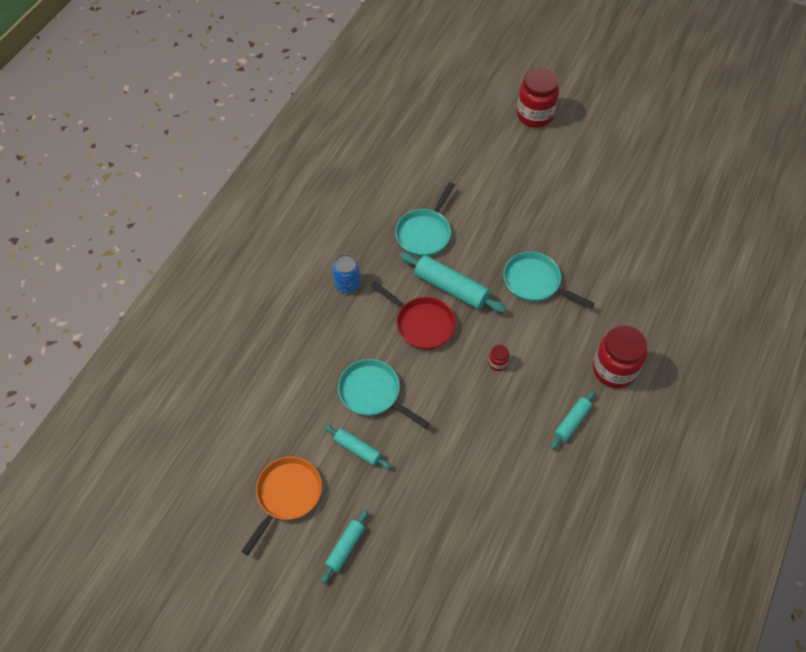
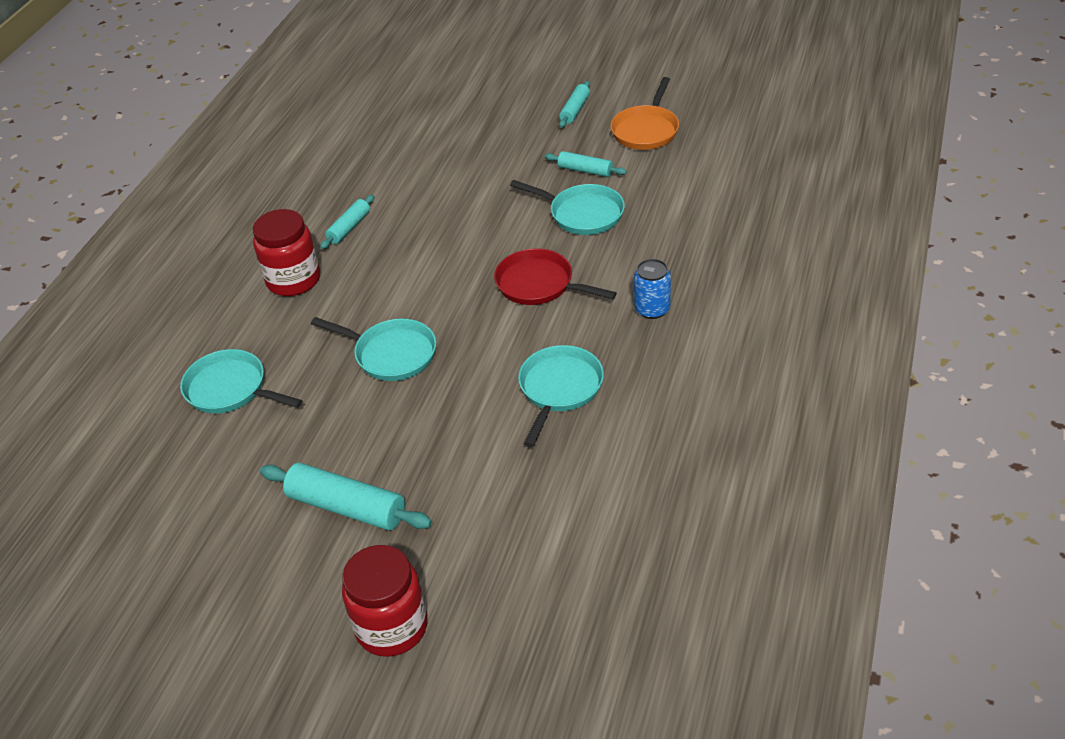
camera: 175 degrees right, 15 degrees down
(451, 288) = (508, 328): turquoise rolling pin -> turquoise rolling pin (347, 507)
(497, 363) = (437, 263): red jar -> none
(646, 275) = (231, 389): none -> turquoise pan

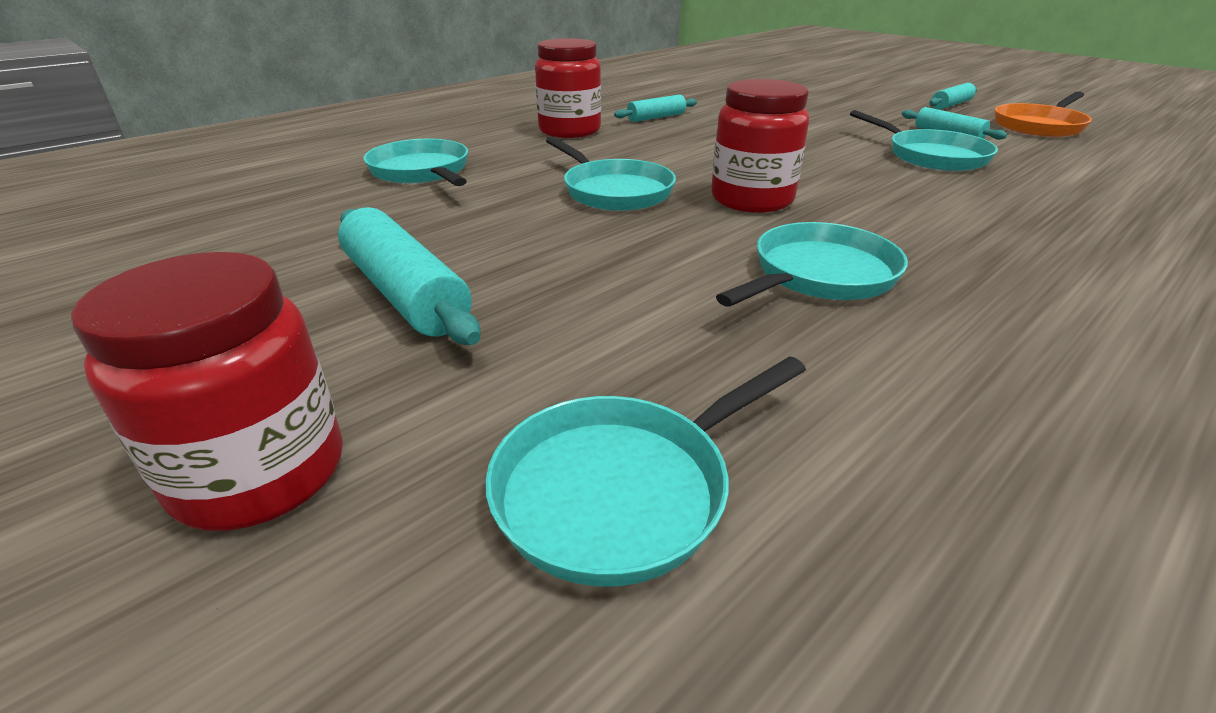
camera: 25 degrees right, 10 degrees down
(487, 325) = (752, 199): none -> red jar
(538, 561) = (623, 489): none -> turquoise pan
(539, 284) = (845, 187): red pan -> none
(652, 309) = (1014, 242): blue can -> none

